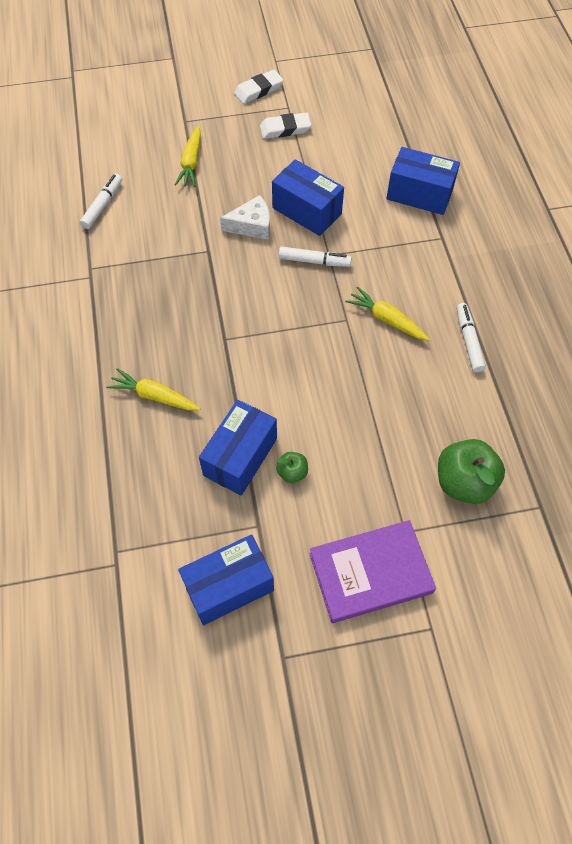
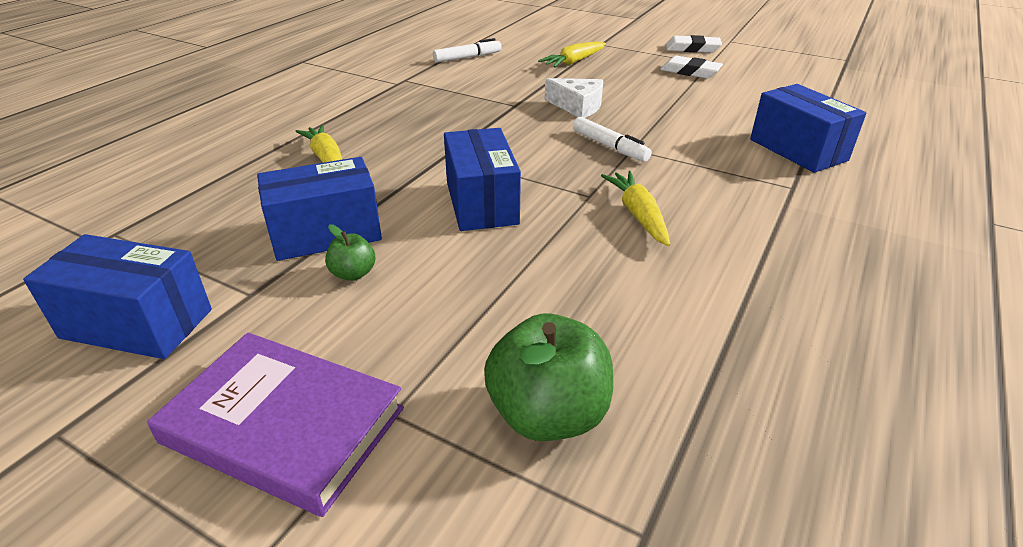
camera: 40 degrees right, 25 degrees down
(307, 211) = (646, 117): blue box -> blue box (481, 203)
(468, 341) = (731, 279): white marker -> none

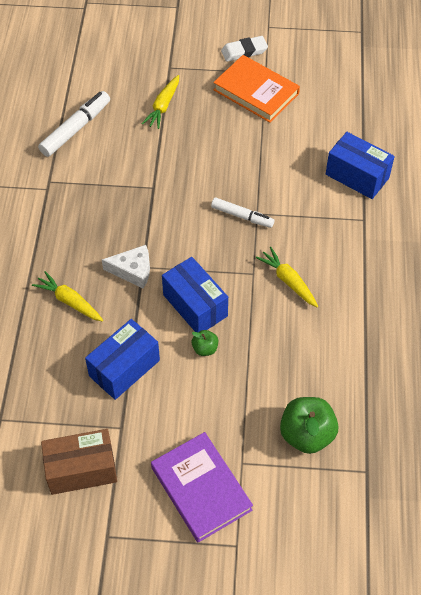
camera: 25 degrees left, 20 degrees up
(137, 323) = (81, 469): blue box -> brown box
(284, 425) = (201, 489): purple book -> purple book turned 60 degrees clockwise
(353, 273) = (163, 391): green apple -> green apple (205, 349)
(467, 58) = (76, 129): white marker -> white marker, size x1.51
(578, 106) = (198, 173): white cheese -> white cheese (133, 271)
(690, 72) = (256, 92): white eraser -> orange book

